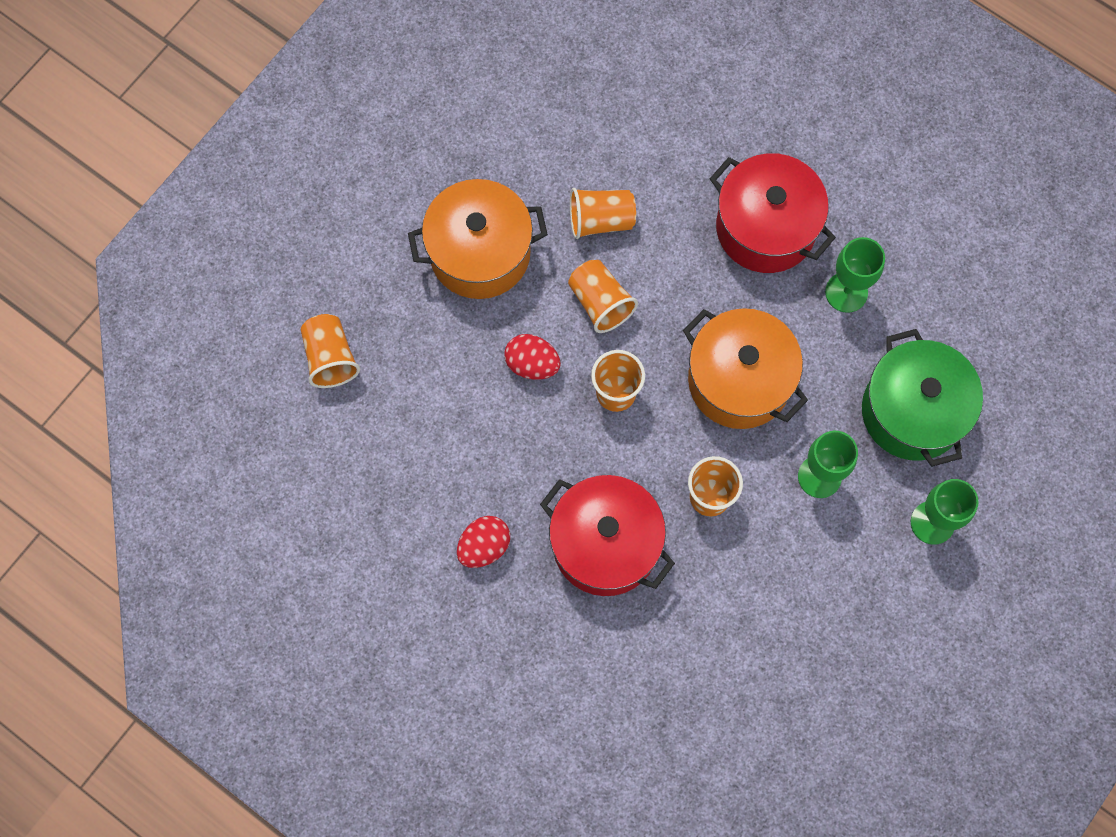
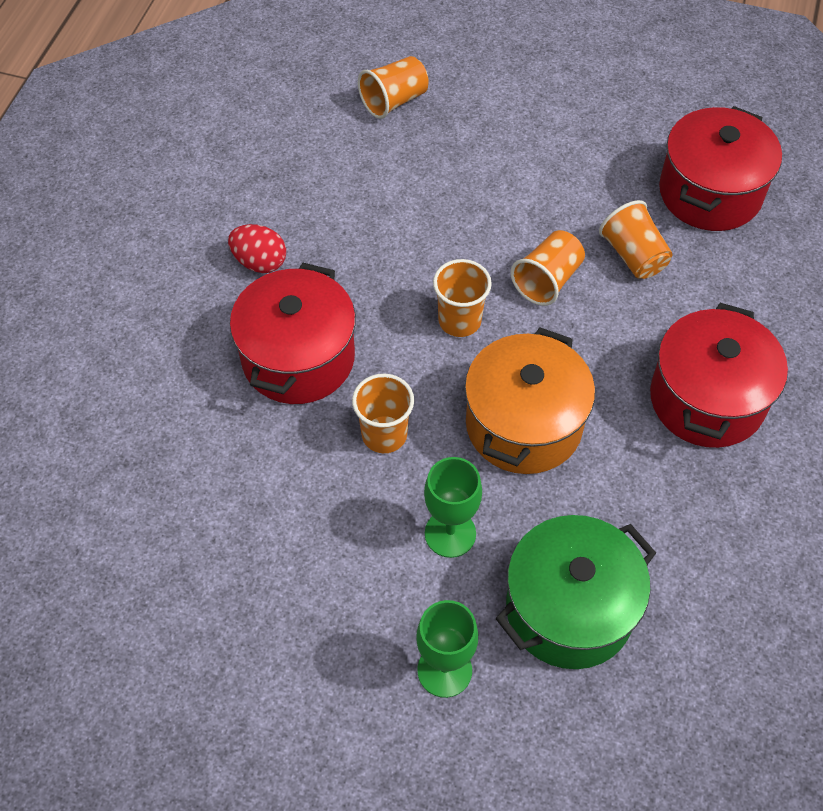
camera: 70 degrees right, 15 degrees down
(480, 253) = (548, 174): orange pot -> none
(532, 364) = (457, 245): red egg -> none
(556, 126) = (710, 193): none -> red pot
(846, 292) = (676, 499): green goblet -> none

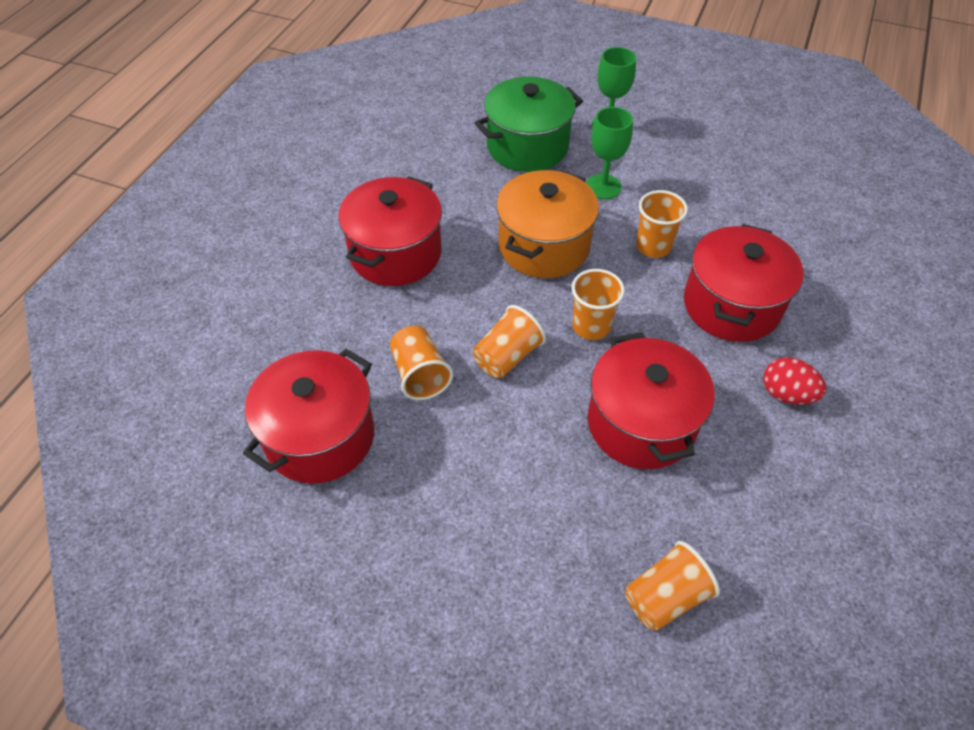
camera: 175 degrees left, 5 degrees down
(408, 225) = (641, 423): none -> red pot

